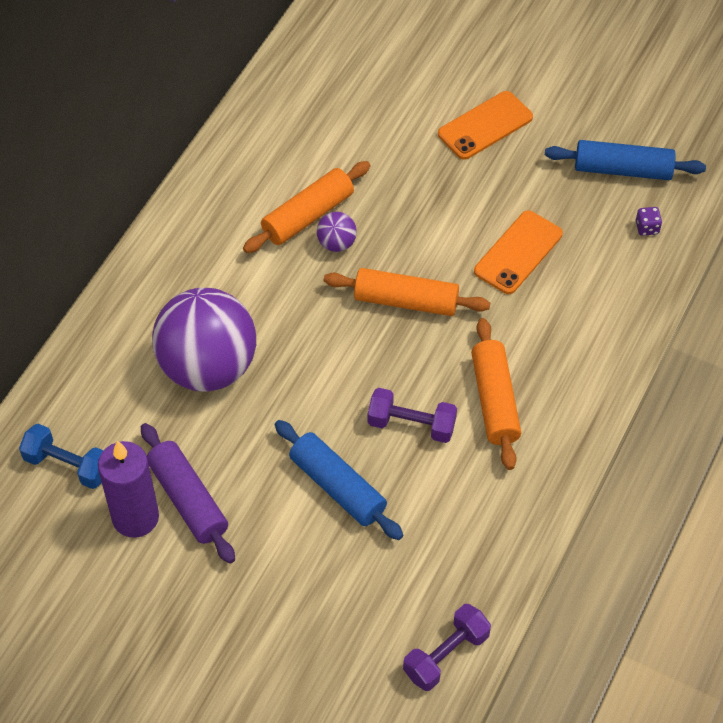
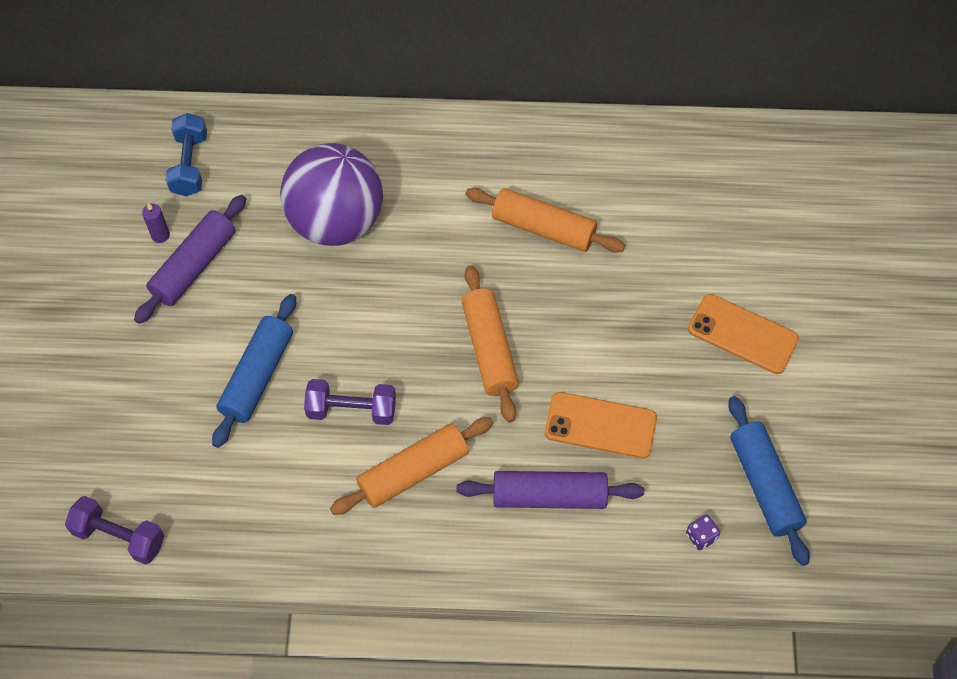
camera: 65 degrees right, 5 degrees up
(135, 517) = (160, 235): purple candle -> purple candle, size x0.42
(336, 243) = (524, 265): purple ball -> none
(411, 425) = (352, 410): purple dumbbell -> purple dumbbell turned 75 degrees counterclockwise
(564, 313) = (549, 496): none -> purple rolling pin

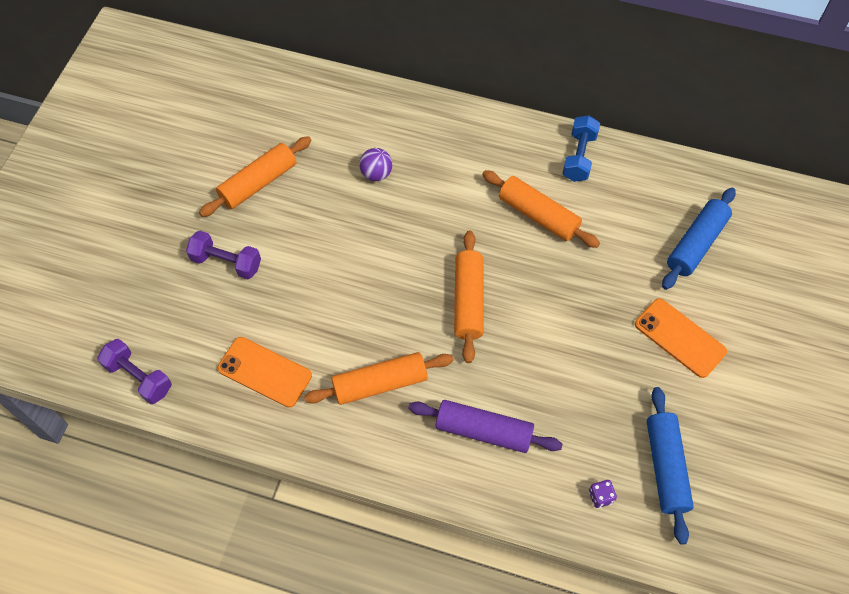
camera: 15 degrees right, 0 degrees up
(160, 235) = (240, 154): purple candle -> none
(190, 165) = (278, 106): blue dumbbell -> blue dumbbell (579, 157)
(194, 266) = (258, 183): purple rolling pin -> orange rolling pin
(257, 376) = (280, 278): blue rolling pin -> blue rolling pin (695, 244)
(336, 222) = (376, 174): purple ball -> purple ball, size x0.41
(352, 410) = (346, 323): purple dumbbell -> purple dumbbell (226, 262)
(600, 425) = (541, 384): orange phone -> orange phone (264, 372)

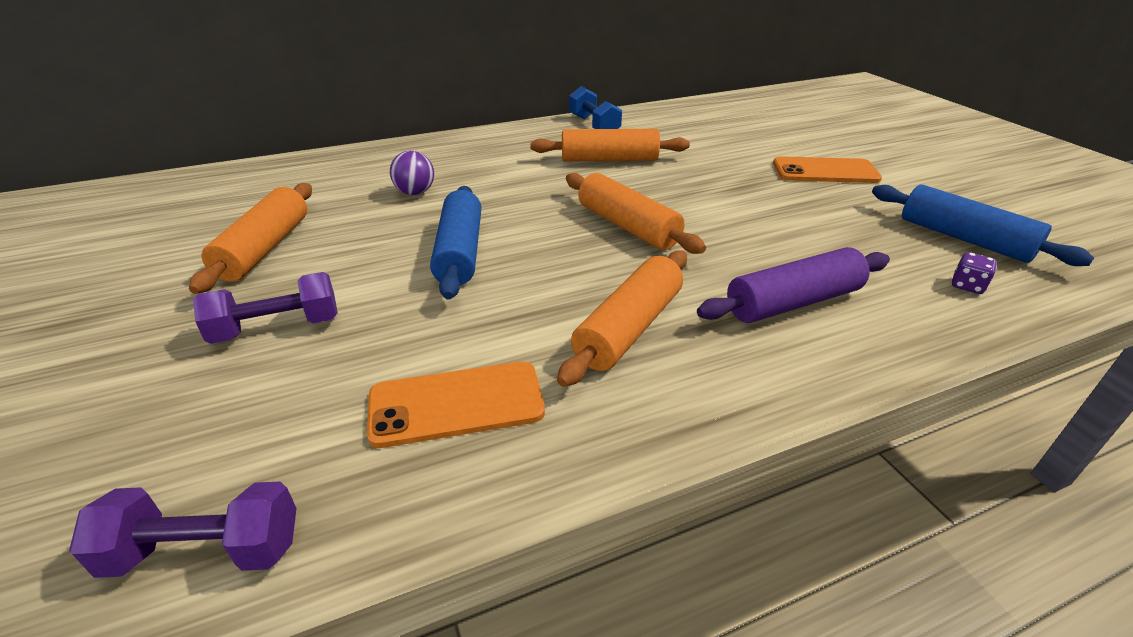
camera: 40 degrees left, 25 degrees down
(695, 244) = (747, 130): blue rolling pin -> blue rolling pin (459, 252)

